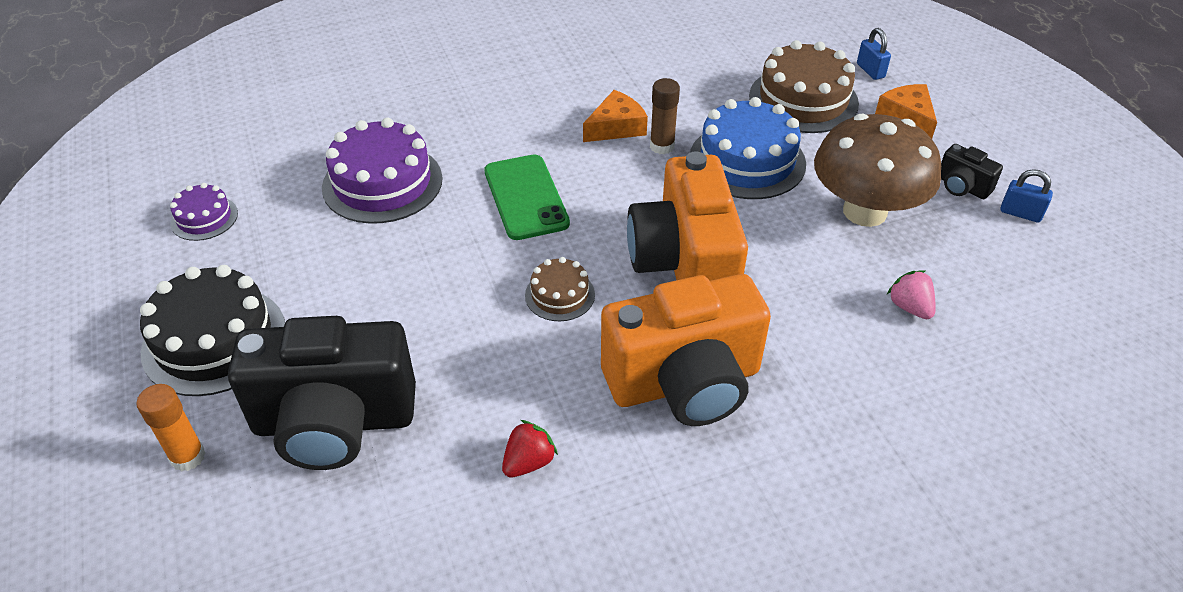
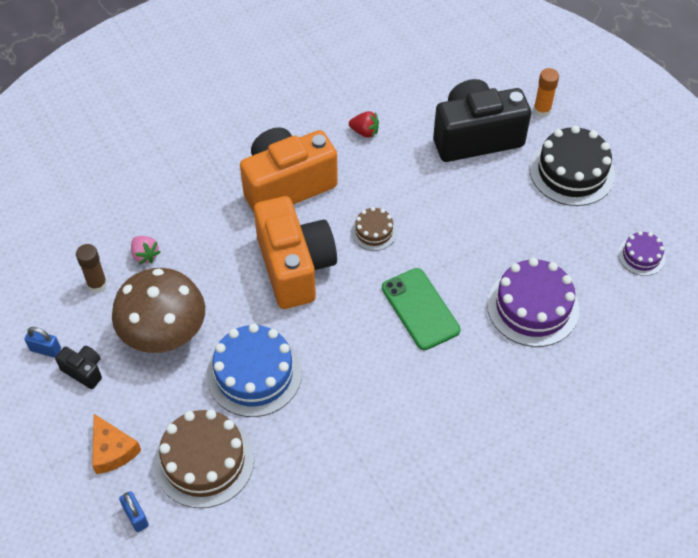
camera: 170 degrees right, 10 degrees up
(528, 462) = (365, 132): red strawberry -> red strawberry turned 105 degrees counterclockwise
(616, 127) = (367, 397): orange cheese -> none
(662, 146) = (325, 379): brown glue stick -> brown glue stick (97, 284)

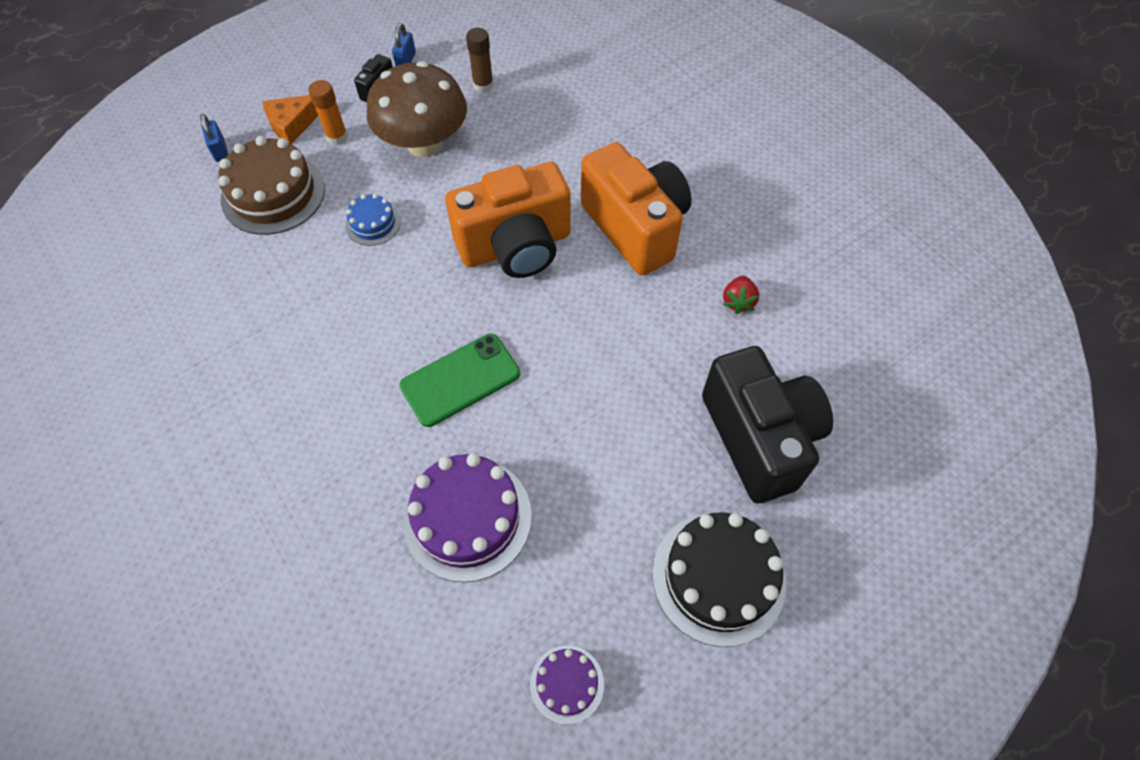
camera: 85 degrees right, 5 degrees up
(136, 516) = (220, 150): blue padlock -> blue padlock turned 75 degrees counterclockwise
(145, 255) = (522, 116): pink strawberry -> none
(254, 374) = (373, 223): blue cake -> blue cake, size x0.52
(374, 231) = (575, 322): brown cake -> none
(542, 110) = (834, 532): orange glue stick -> orange glue stick (337, 137)

